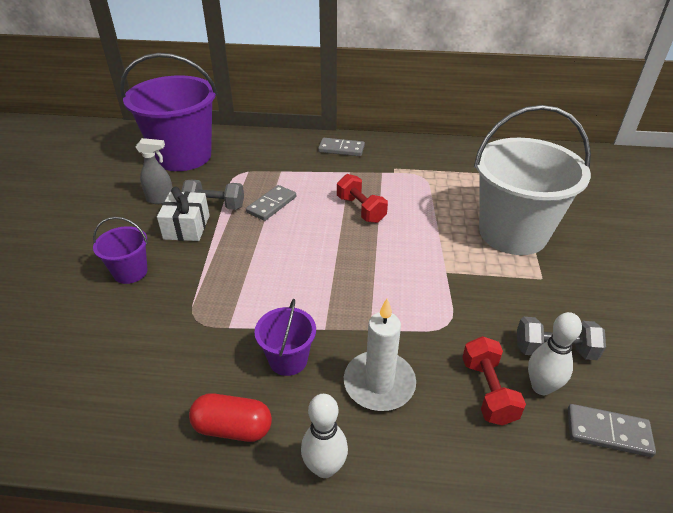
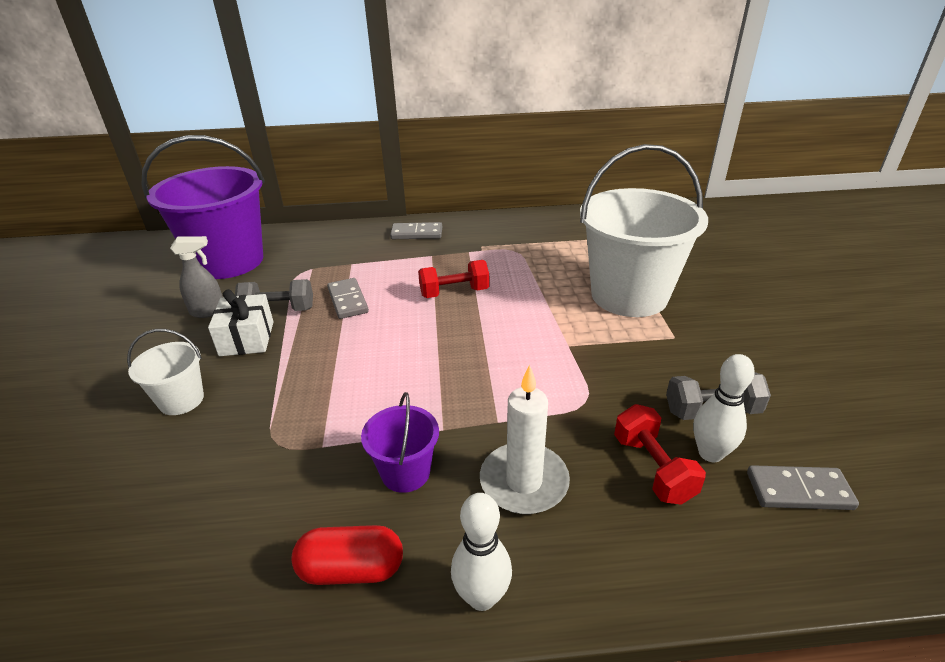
camera: 10 degrees left, 5 degrees down
(130, 272) = (181, 400): purple bucket -> white bucket
(271, 205) = (347, 300): grey domino -> grey domino turned 45 degrees counterclockwise
(361, 209) = (454, 292): red dumbbell -> red dumbbell turned 60 degrees counterclockwise

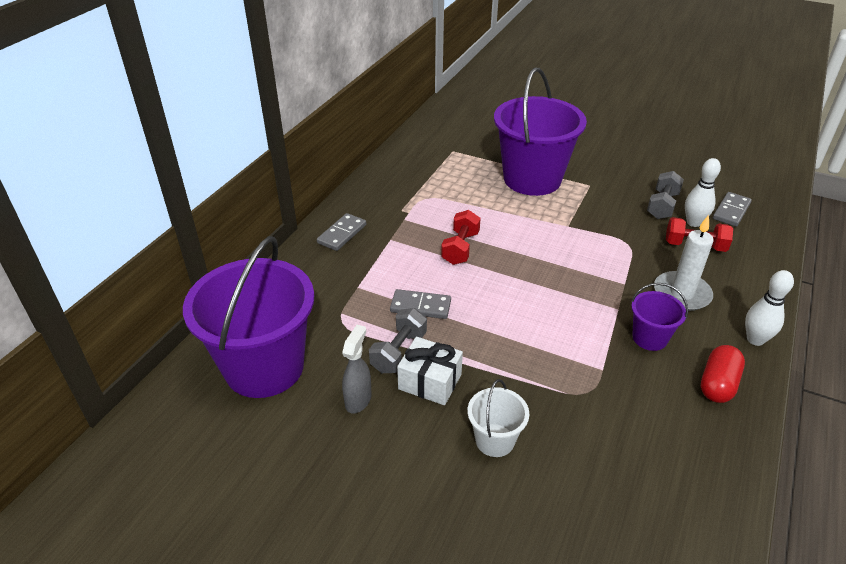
camera: 60 degrees left, 5 degrees up
(629, 295) = (532, 179): white bucket -> purple bucket

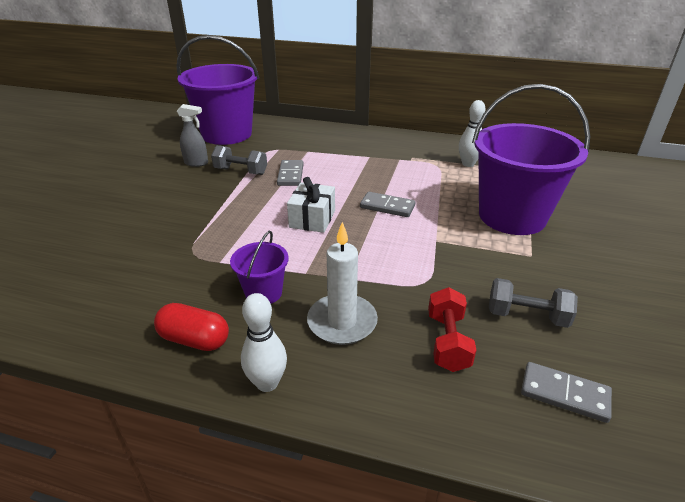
camera: 80 degrees right, 5 degrees down
(342, 234) = (367, 139): grey domino -> grey domino (387, 207)
(430, 381) = (211, 185): white gift -> white gift (312, 219)
(460, 248) = (370, 185): red dumbbell -> none
(494, 440) = (151, 212): white bucket -> none
(693, 223) = (504, 345): white bowling pin -> white bowling pin (468, 164)

